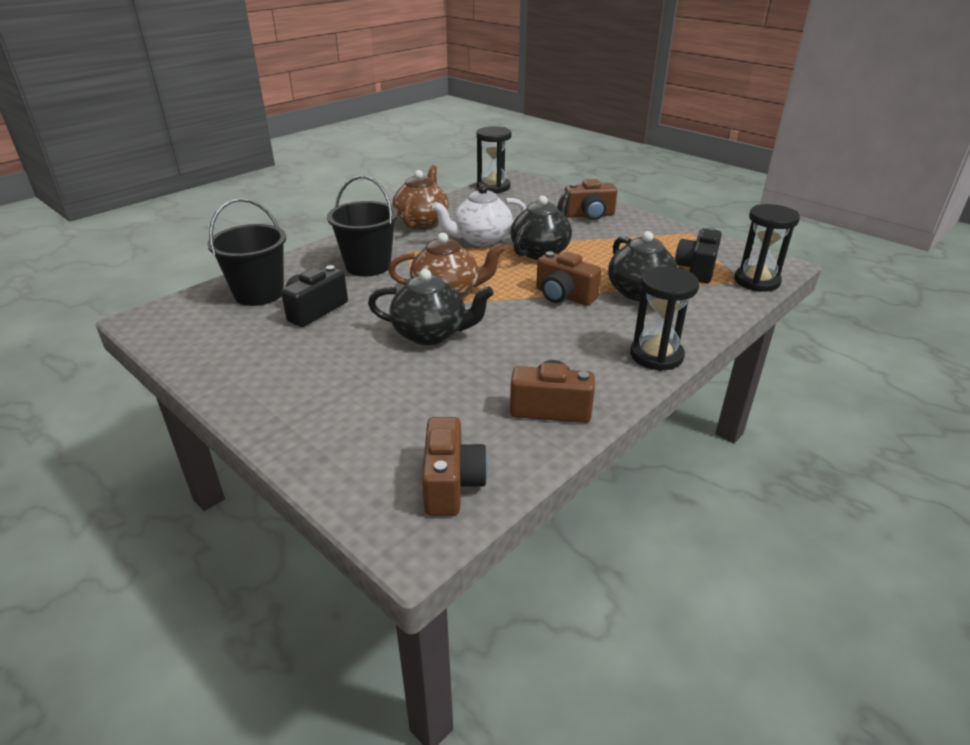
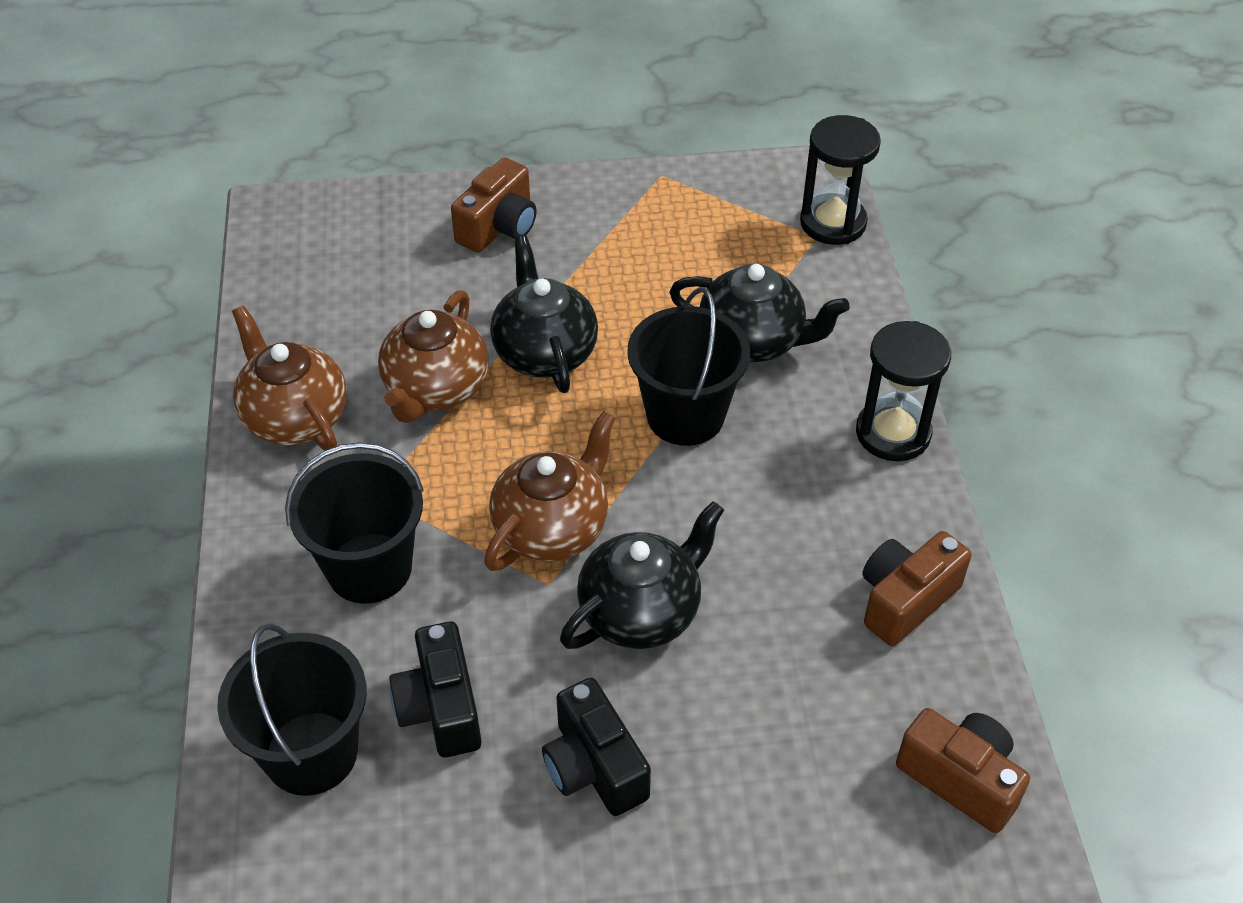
camera: 50 degrees left, 15 degrees up
(481, 240) = (436, 389): white teapot -> brown teapot
(493, 187) = (273, 255): black hourglass -> none
(564, 296) = (685, 415): brown camera -> black bucket
(696, 269) = (753, 248): black camera -> black camera (594, 767)

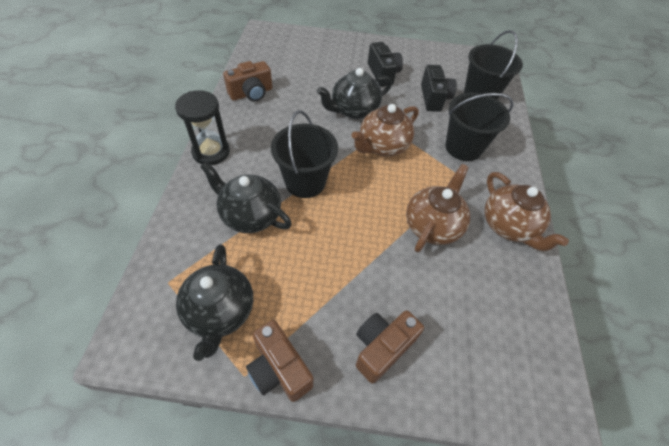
camera: 170 degrees left, 5 degrees up
(544, 352) = (369, 235): black teapot -> black teapot (220, 312)
(833, 223) = (149, 291): black hourglass -> none
(960, 779) = (267, 49): brown camera -> brown camera (279, 369)

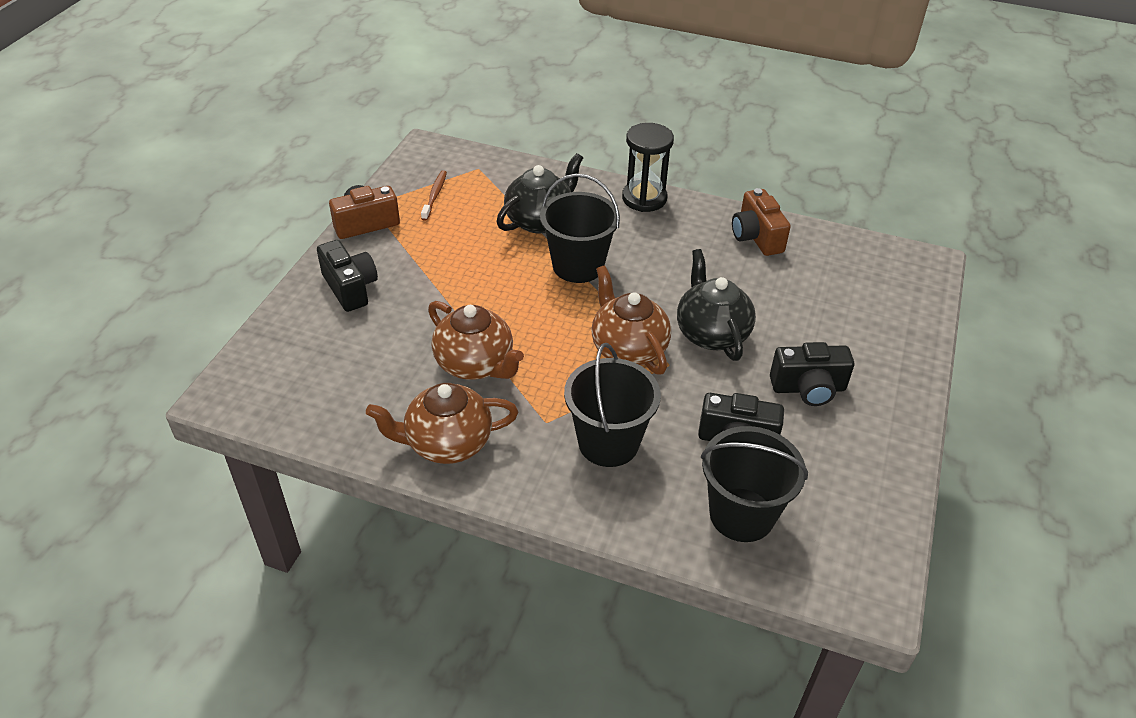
camera: 105 degrees right, 10 degrees down
(220, 312) = (434, 195): black teapot -> brown toothbrush
(382, 348) = (350, 288): brown camera -> black camera

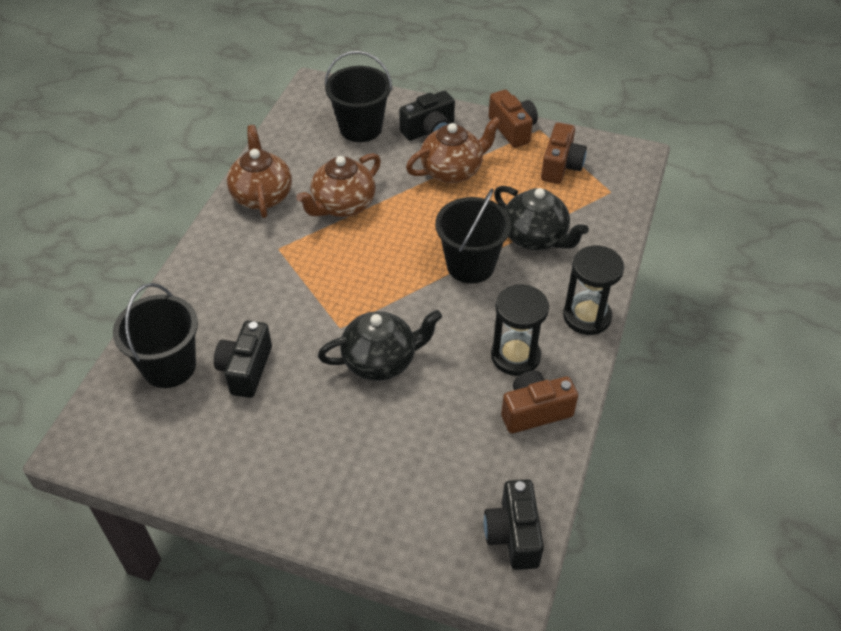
camera: 90 degrees right, 5 degrees up
(434, 195) = (561, 166): brown toothbrush -> brown camera
(608, 443) = (253, 285): black bucket -> black bucket (360, 128)
(628, 349) = (360, 299): brown teapot -> brown teapot (452, 171)
(695, 244) = (515, 356): none -> black hourglass
(808, 388) = (305, 431): black camera -> black camera (513, 534)

